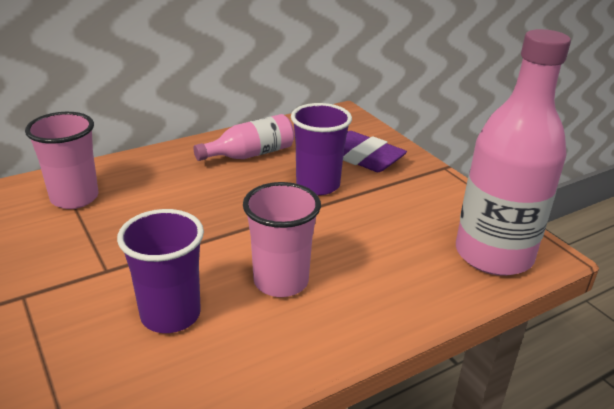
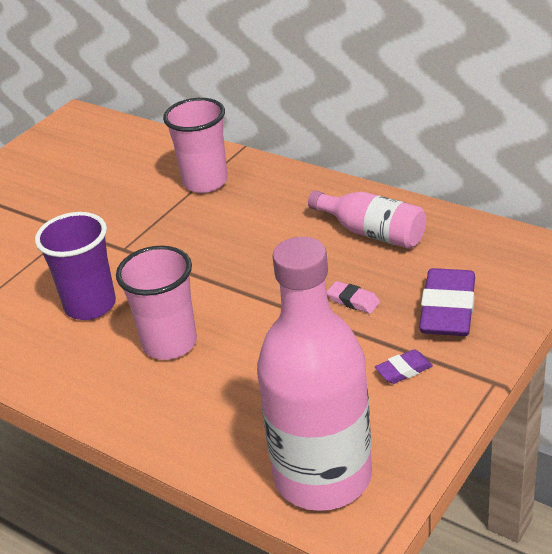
camera: 70 degrees right, 5 degrees up
(318, 185) = (353, 301): purple cup -> pink eraser
(409, 191) = (403, 370): none -> purple eraser

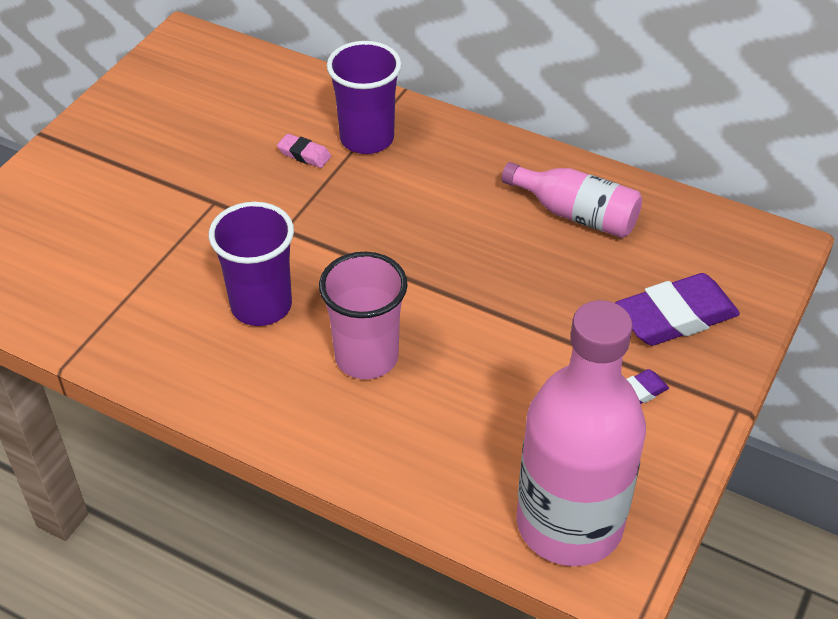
camera: 10 degrees left, 10 degrees up
(205, 182) = (367, 139): pink cup -> purple cup
(353, 301) = (568, 304): pink eraser -> pink eraser (304, 154)
(447, 309) = (675, 317): purple eraser -> purple eraser turned 60 degrees clockwise

